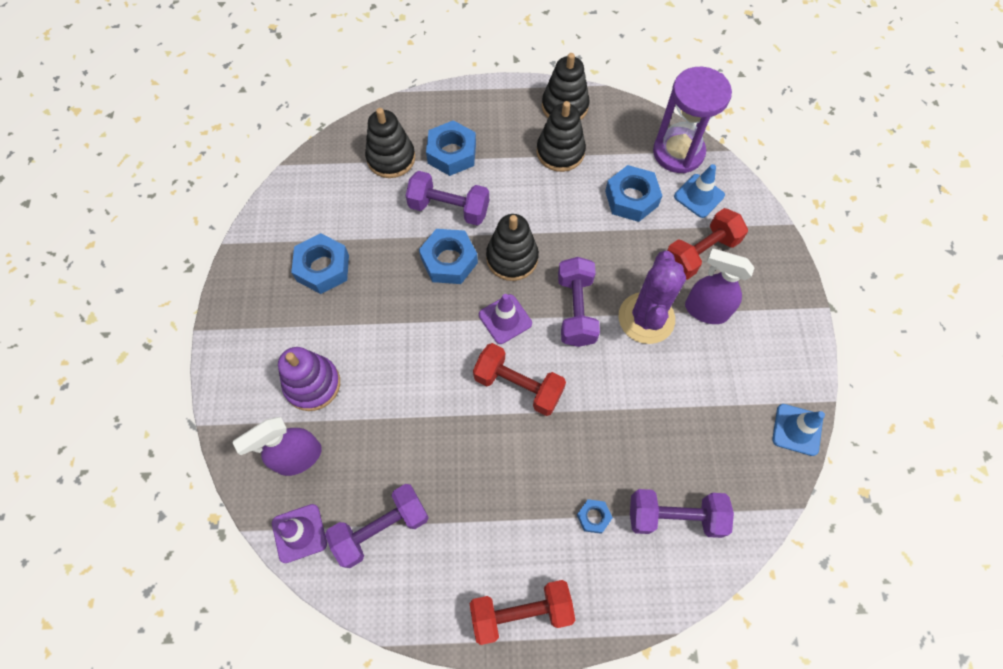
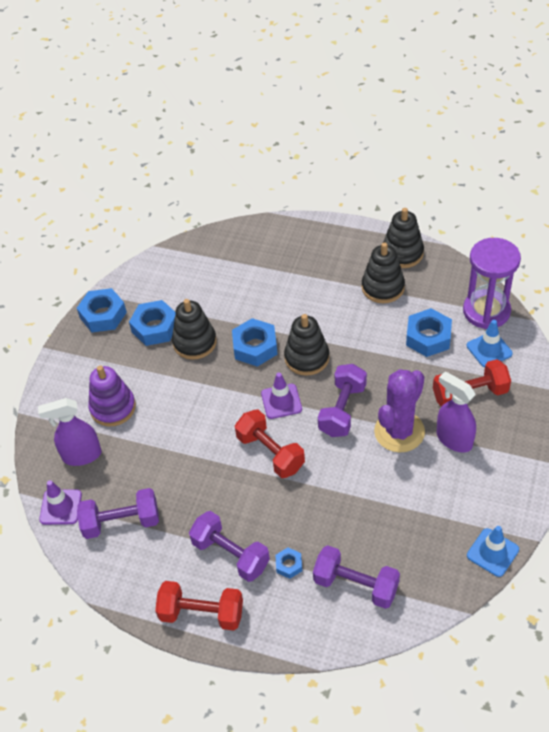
camera: 25 degrees right, 15 degrees down
(391, 158) = (241, 260): black stacking toy -> black stacking toy (194, 342)
(449, 208) = (272, 308): purple dumbbell -> purple dumbbell (231, 554)
(452, 153) = (292, 268): blue nut -> blue nut (103, 315)

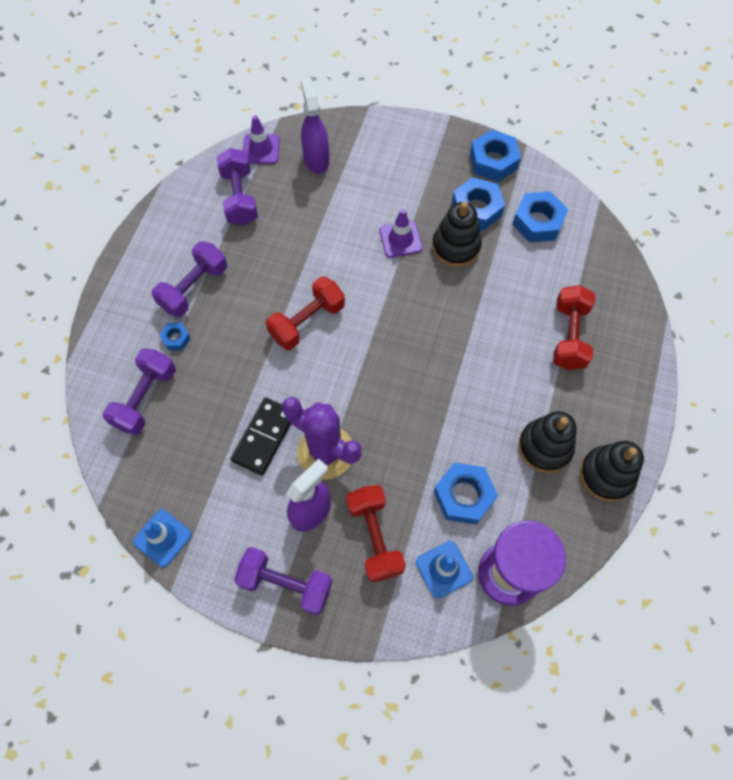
camera: 85 degrees right, 15 degrees up
(113, 408) = (371, 180): purple stacking toy -> none
(202, 613) = (137, 266): red dumbbell -> red dumbbell (569, 336)
(255, 347) = (449, 305): blue nut -> blue nut (538, 222)
(281, 401) = (373, 332): purple traffic cone -> purple traffic cone (400, 239)
(307, 358) = (433, 358): black stacking toy -> none
(342, 410) = (358, 393): purple dumbbell -> purple dumbbell (286, 584)
(389, 479) = (264, 437): none -> black domino

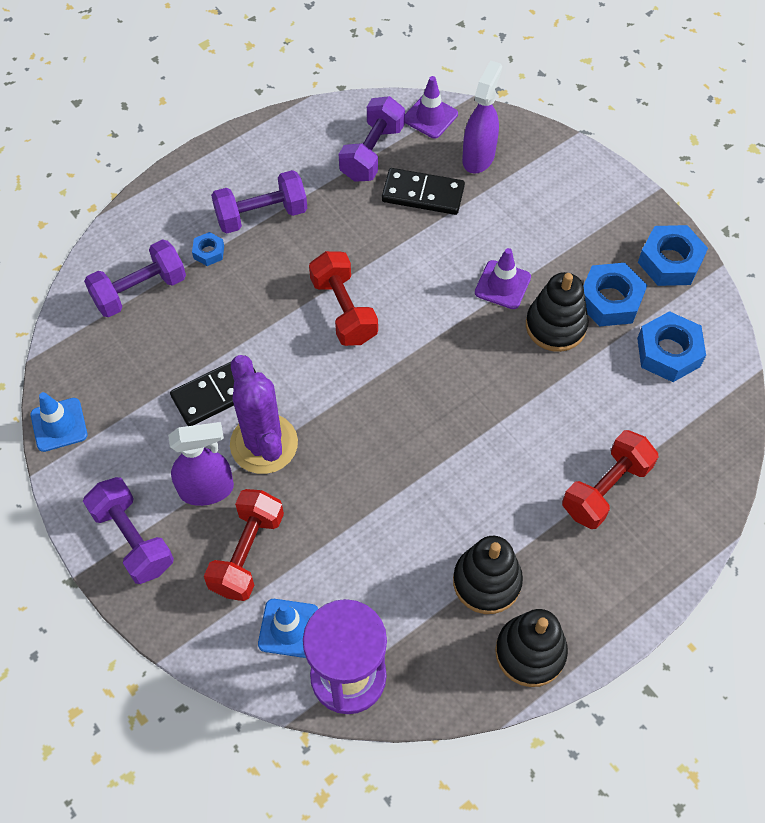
camera: 35 degrees right, 5 degrees down
(298, 207) = (423, 194): none -> black domino
(307, 322) = (344, 310): red dumbbell -> red dumbbell turned 75 degrees clockwise
(464, 496) = (364, 573): blue nut -> none

